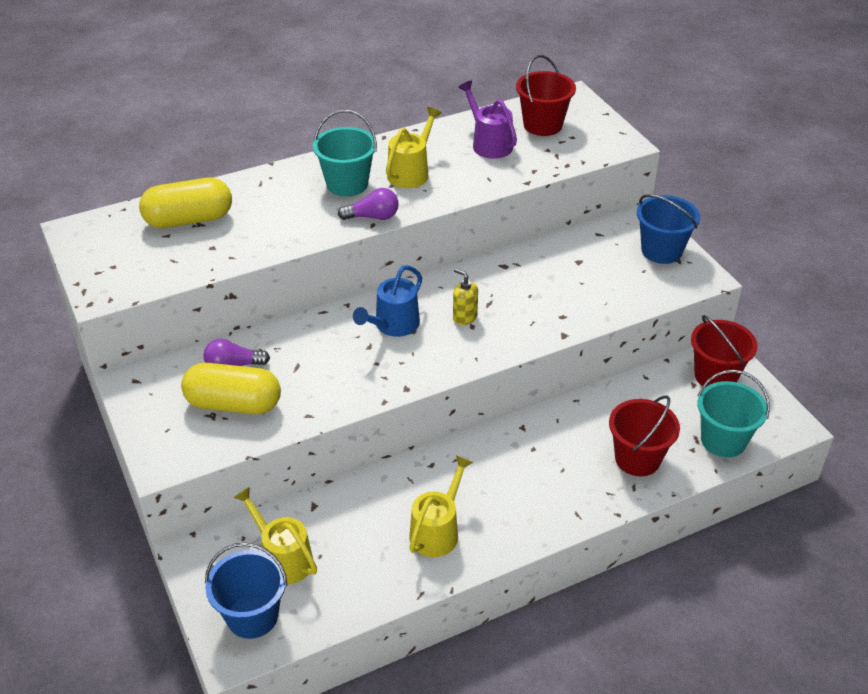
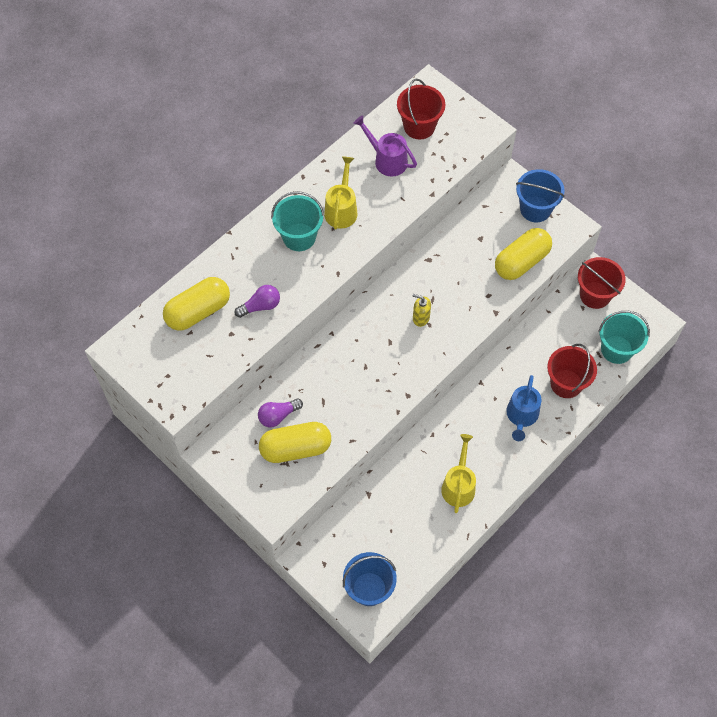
camera: 20 degrees left, 20 degrees up
(282, 558) = (367, 541): yellow watering can -> none
(373, 217) = (334, 265): purple light bulb -> purple light bulb (260, 306)
(393, 325) = (373, 342): blue watering can -> blue watering can (521, 416)
(621, 295) = (521, 262): none -> yellow capsule

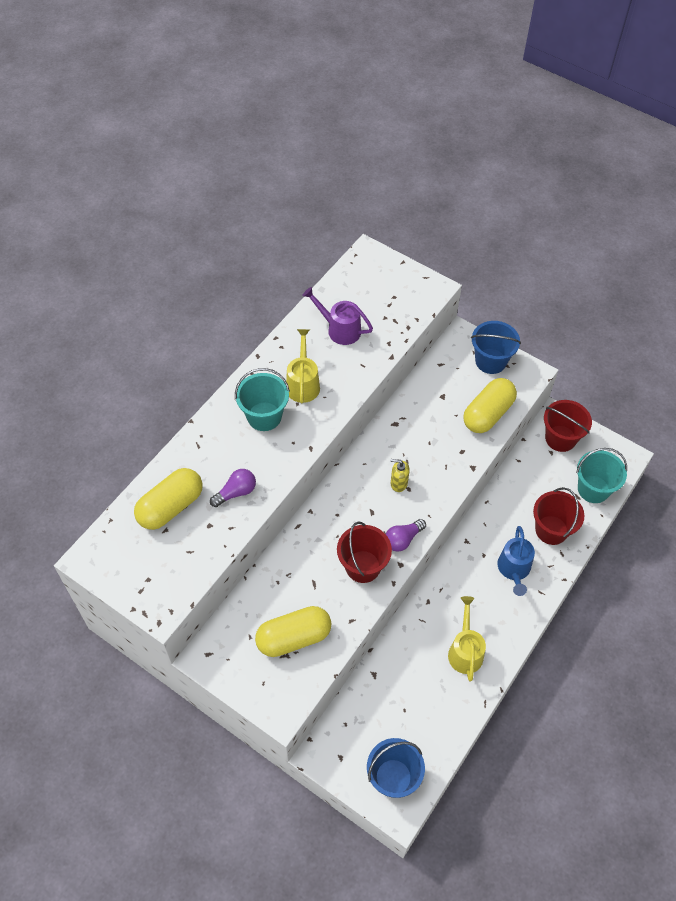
camera: 10 degrees left, 5 degrees down
(278, 416) = (269, 605): purple light bulb -> purple light bulb (403, 539)
(419, 126) = (365, 293): red bucket -> red bucket (363, 566)

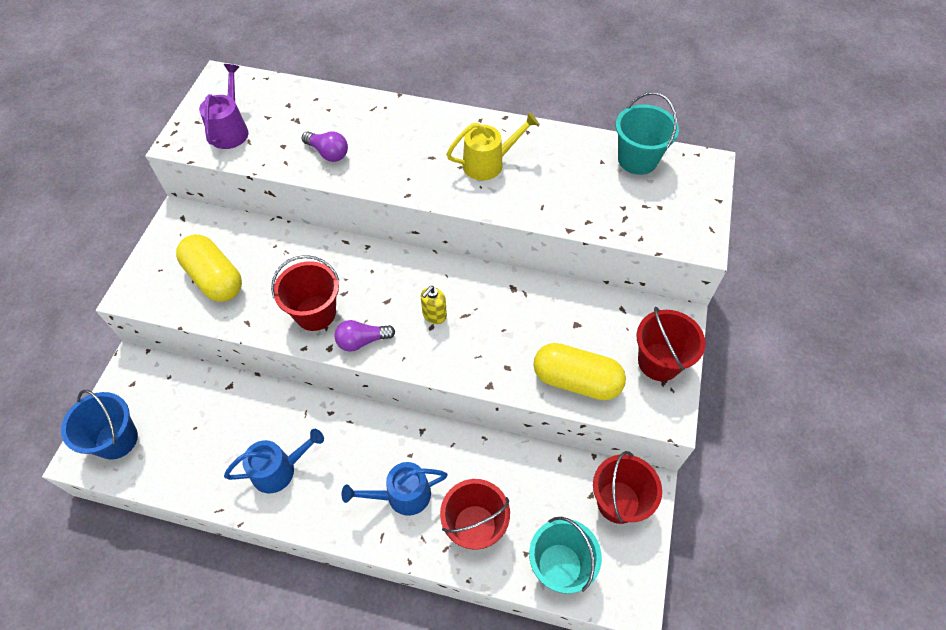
camera: 70 degrees right, 0 degrees up
(170, 507) = (294, 112): yellow capsule -> none
(264, 416) = (430, 146): turquoise bucket -> turquoise bucket (637, 159)
(339, 329) = (580, 172): purple watering can -> purple watering can (230, 130)
(398, 483) = (434, 315): yellow soap dispenser -> yellow soap dispenser turned 135 degrees counterclockwise
(403, 539) = (362, 341): purple light bulb -> purple light bulb turned 45 degrees counterclockwise
(465, 650) = (279, 469): yellow watering can -> blue watering can
(490, 361) = (659, 362): blue bucket -> red bucket

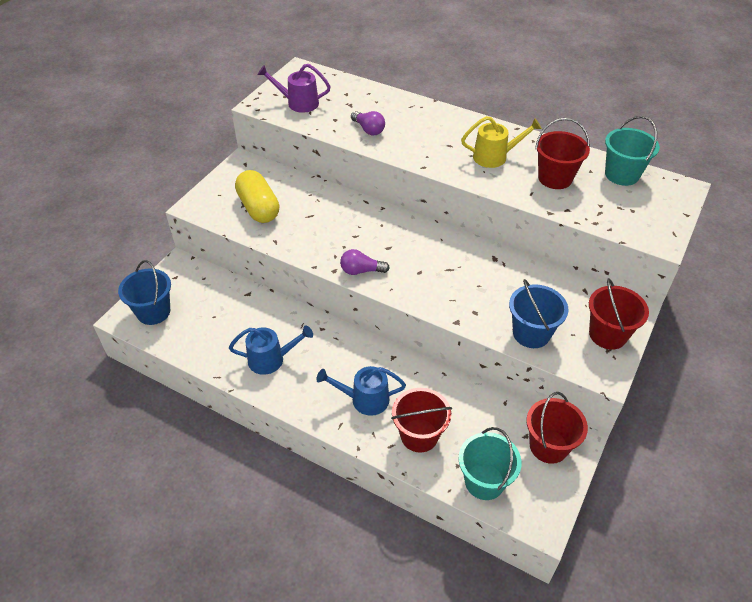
camera: 15 degrees right, 10 degrees down
(230, 130) = (298, 103): purple watering can -> purple watering can turned 105 degrees counterclockwise
(315, 313) = (329, 245): red bucket -> red bucket (555, 178)
(434, 315) = (424, 264): yellow soap dispenser -> none
(576, 381) = (531, 333): yellow capsule -> blue bucket

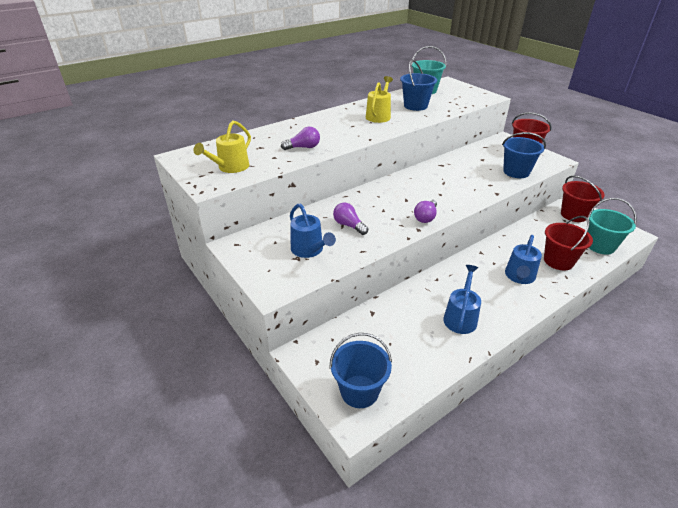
camera: 65 degrees left, 10 degrees down
(258, 208) = (309, 250): yellow capsule -> blue watering can
(298, 103) = (230, 167): purple watering can -> yellow watering can
(312, 220) = (349, 225): none -> purple light bulb
(555, 178) = (415, 106): red bucket -> blue bucket

